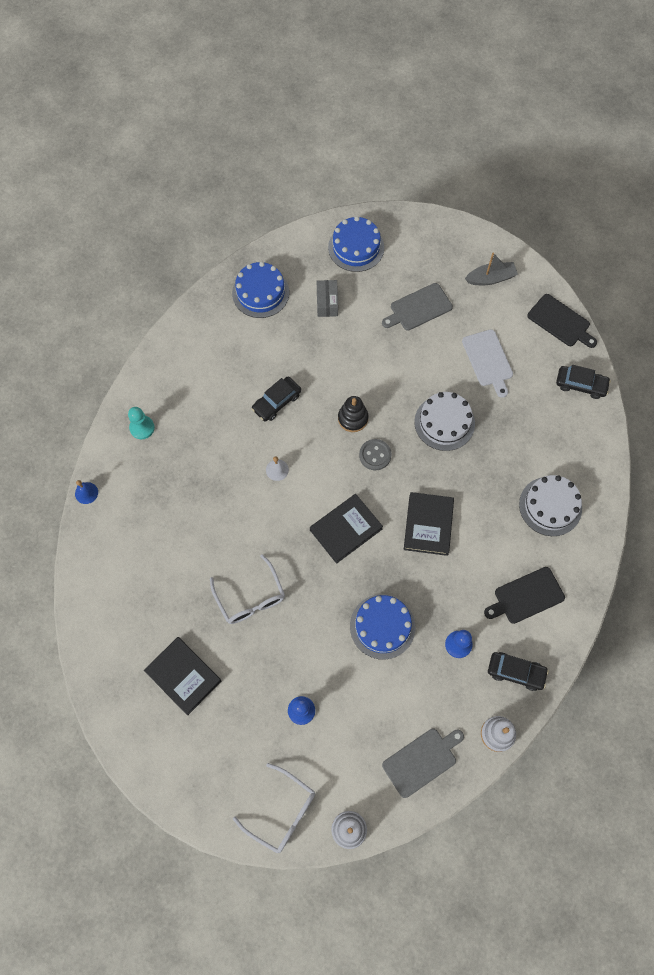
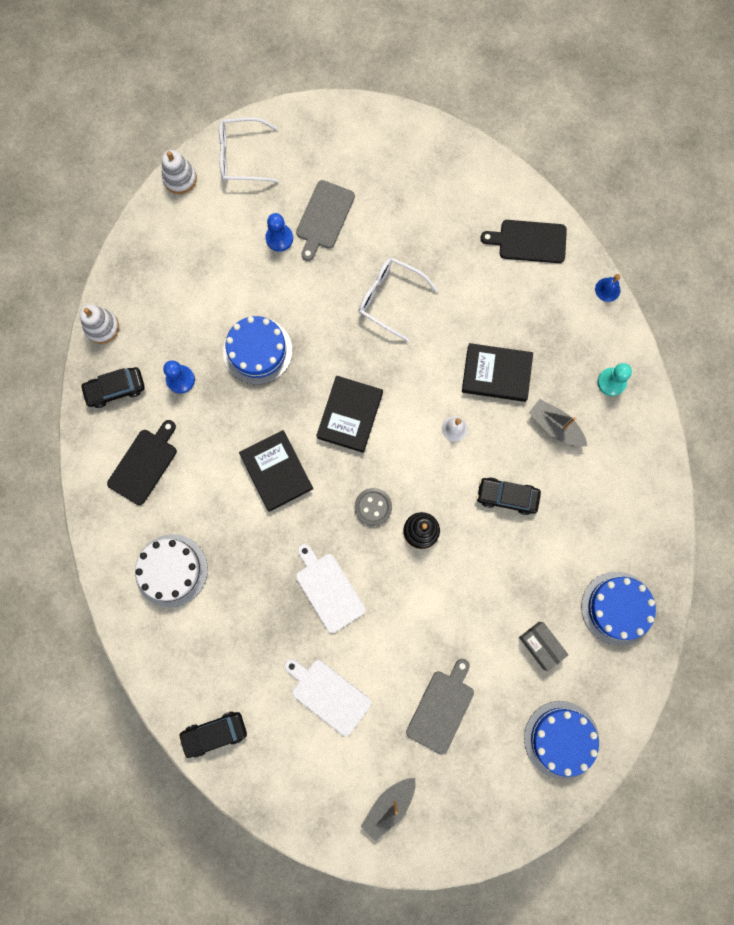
camera: 145 degrees right, 10 degrees up
(183, 676) = (396, 200): black book -> black book (496, 374)
(206, 425) = (555, 426): none -> grey boat
(276, 402) = (507, 496): black car -> black car turned 90 degrees counterclockwise
(422, 760) = (153, 265): grey cutting board -> grey cutting board (324, 217)
(444, 422) = (328, 589): white cake -> white cutting board
(560, 322) = (279, 800): black cutting board -> black cutting board (529, 241)

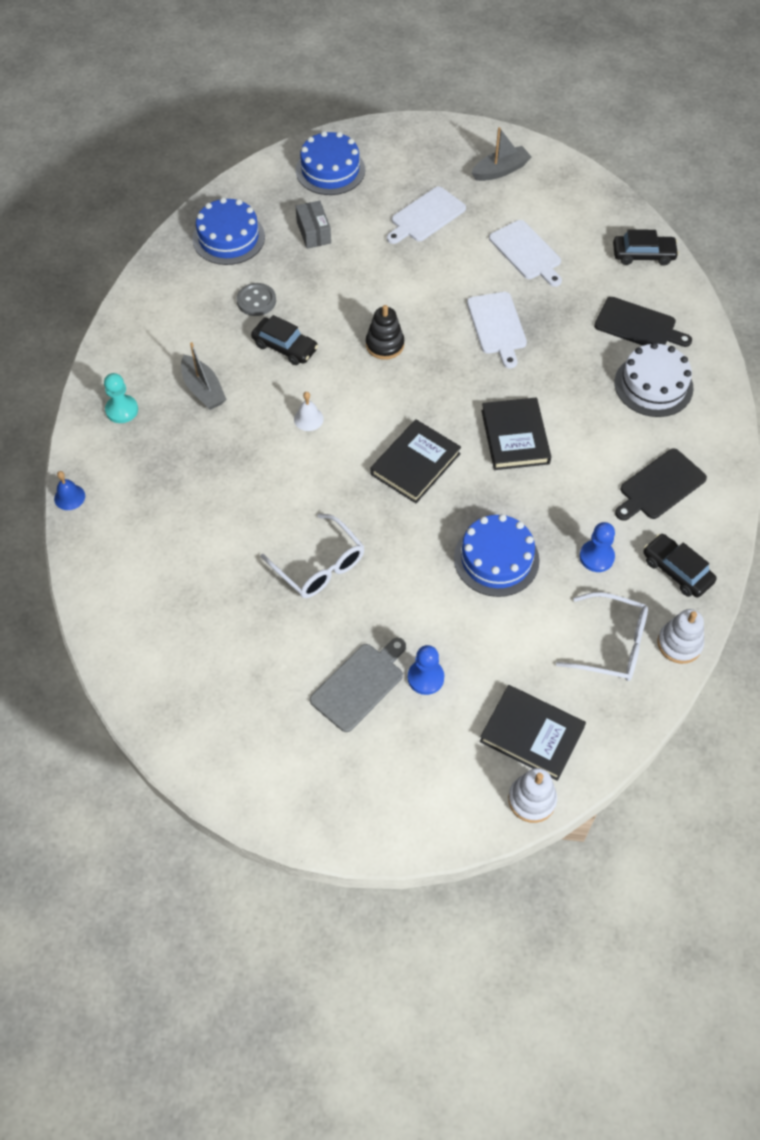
camera: 160 degrees left, 20 degrees down
(115, 389) = (677, 570): black car -> black car turned 135 degrees counterclockwise
(241, 157) = (439, 802): white glasses -> white glasses (612, 644)
(373, 507) = (425, 377): grey button -> grey button (256, 301)
(441, 708) = (426, 216): grey cutting board -> white cutting board
(496, 374) = (238, 454): black book -> black book (532, 734)
(529, 241) = (126, 575): black cutting board -> black cutting board (638, 325)

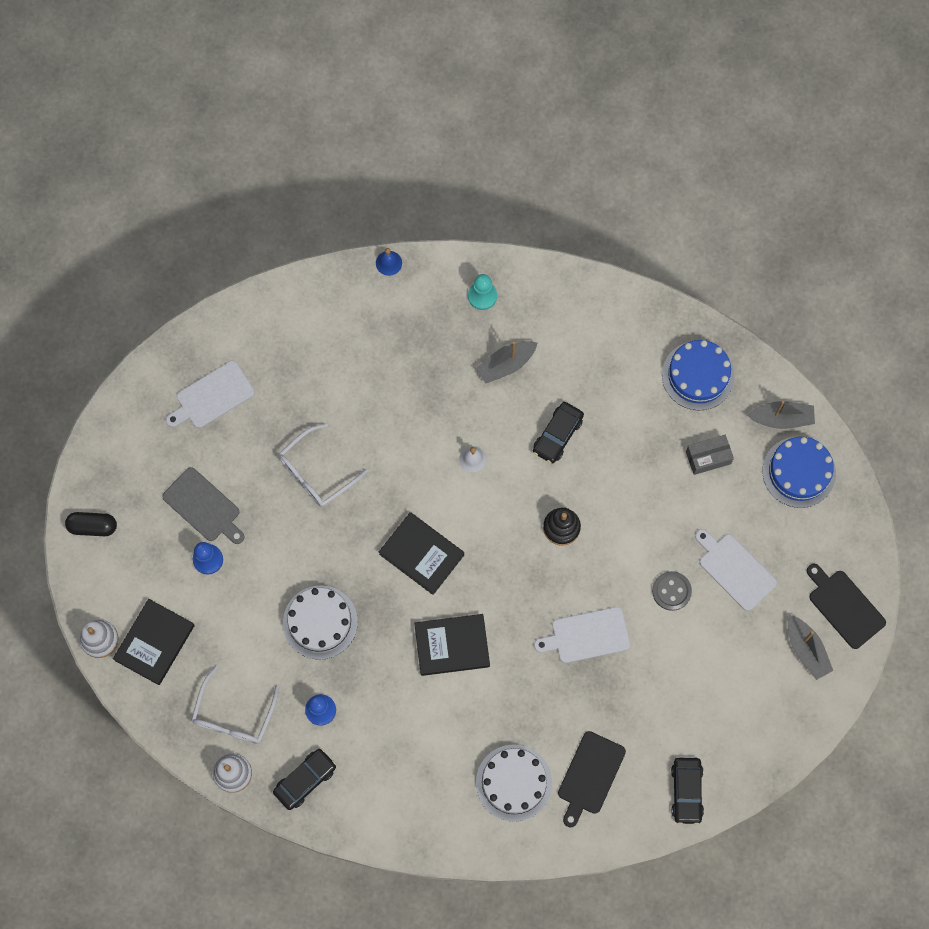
camera: 90 degrees right, 15 degrees up
(256, 301) = (615, 406): grey button -> grey button (671, 591)
(277, 180) = (781, 418): none -> grey boat
(385, 815) = (93, 526): none -> black capsule
(496, 559) = (320, 622): blue cake -> white cake
(526, 252) = (686, 670): white cutting board -> white cutting board (212, 396)
(660, 486) = (395, 775): black cutting board -> black cutting board (844, 606)

